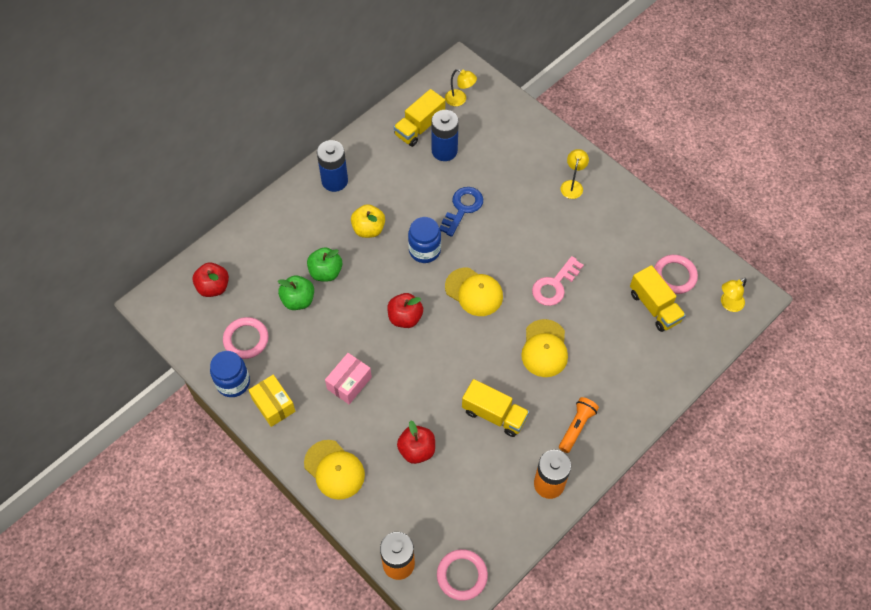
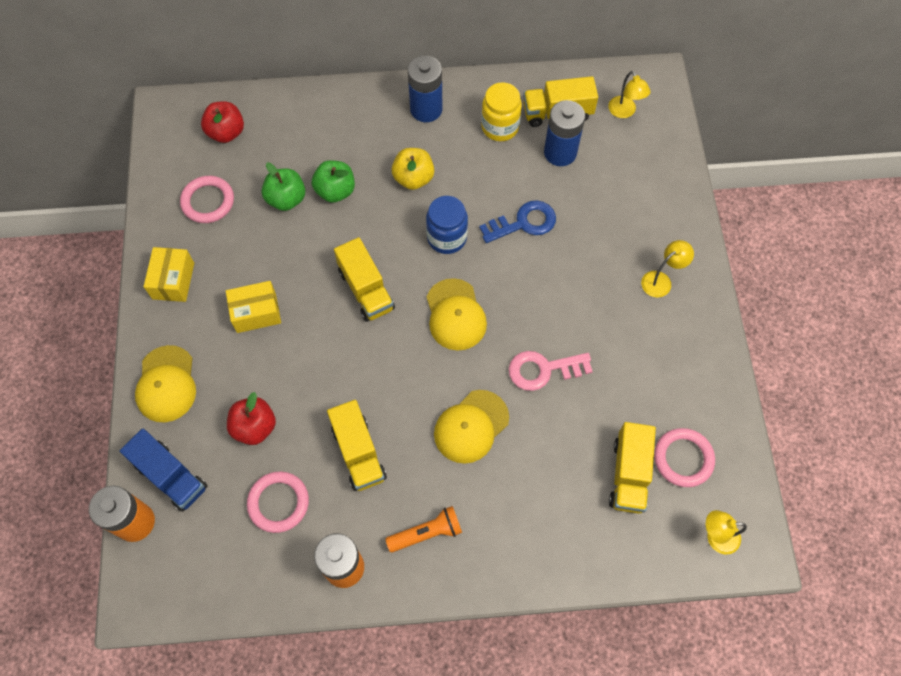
camera: 40 degrees right, 5 degrees up
(233, 382) = (160, 233): blue jar -> none
(349, 383) = (256, 313): pink box -> yellow box
(392, 160) = (500, 127): none -> yellow jar
(393, 520) = (171, 476): none -> blue truck
(405, 318) = (366, 290): red apple -> yellow truck
(462, 575) = (178, 585): pink ring -> pink ring (278, 503)

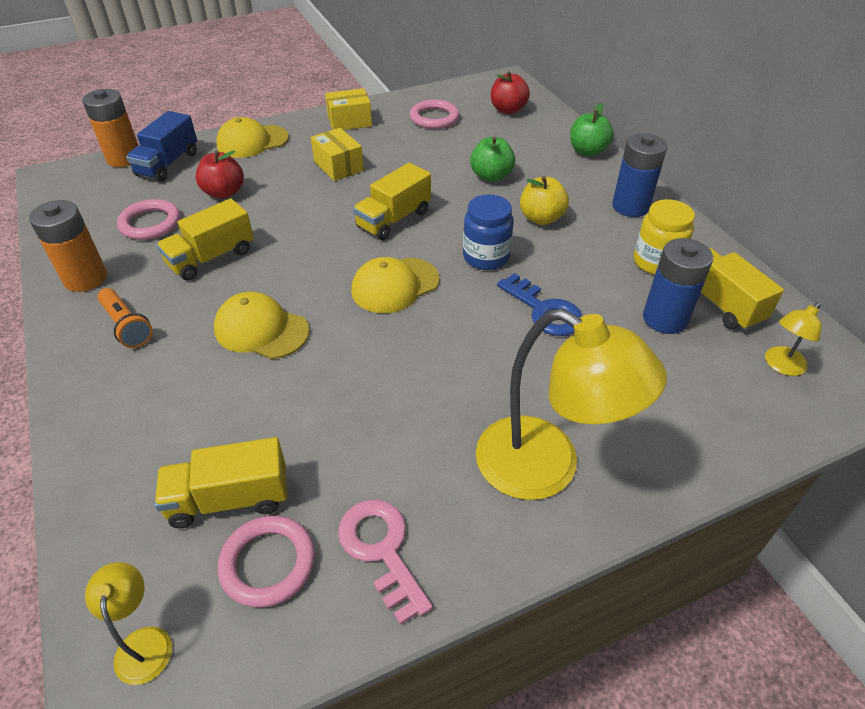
camera: 70 degrees right, 20 degrees down
(286, 199) = (463, 153): green apple -> green apple (587, 151)
(543, 370) = (355, 374): pink key -> pink key (381, 550)
(661, 280) = (546, 468): yellow lamp -> yellow lamp, size x2.22

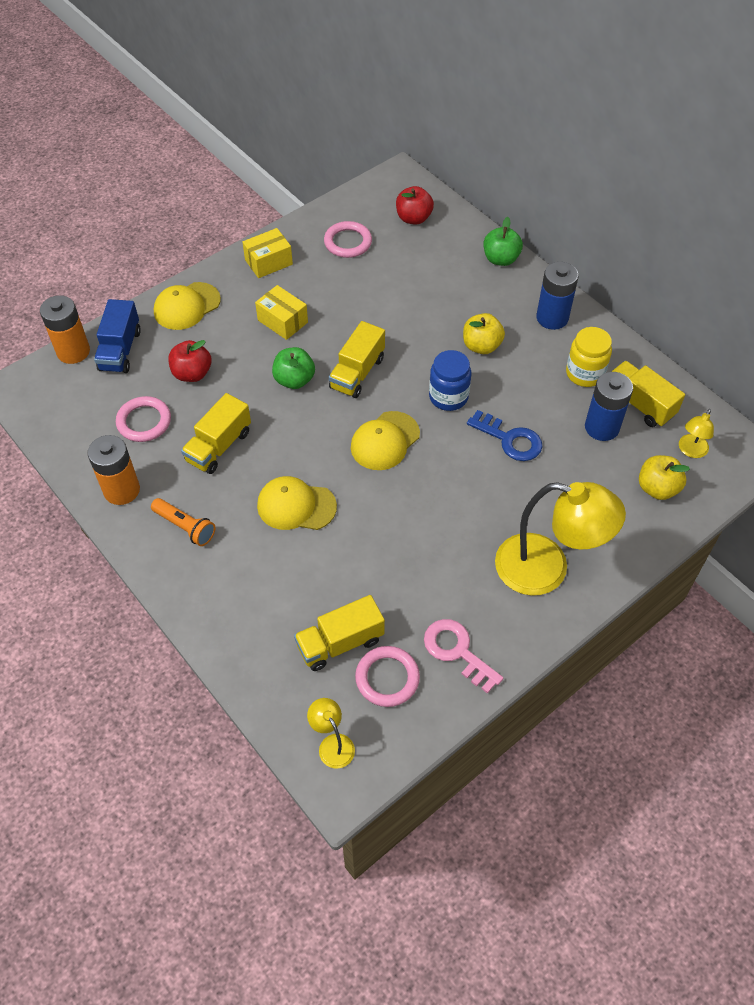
camera: 15 degrees left, 10 degrees up
(491, 176) = (424, 306): green apple -> green apple (294, 380)
(727, 400) = (657, 488): none -> yellow apple

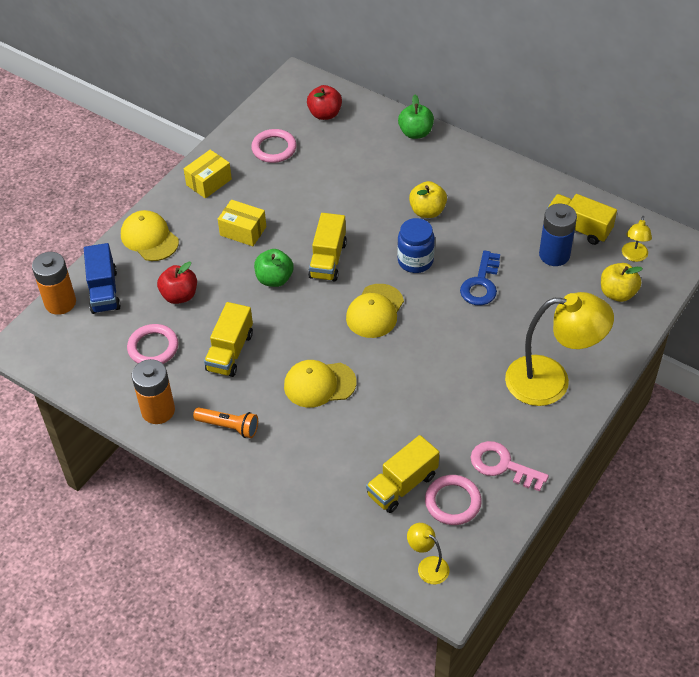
camera: 15 degrees left, 5 degrees down
(187, 306) = (149, 238): yellow cap -> yellow cap turned 105 degrees clockwise
(510, 439) = (481, 284): blue key -> blue key turned 90 degrees clockwise
(552, 318) = (479, 173): blue battery -> none
(585, 373) = (524, 213): yellow jar -> none

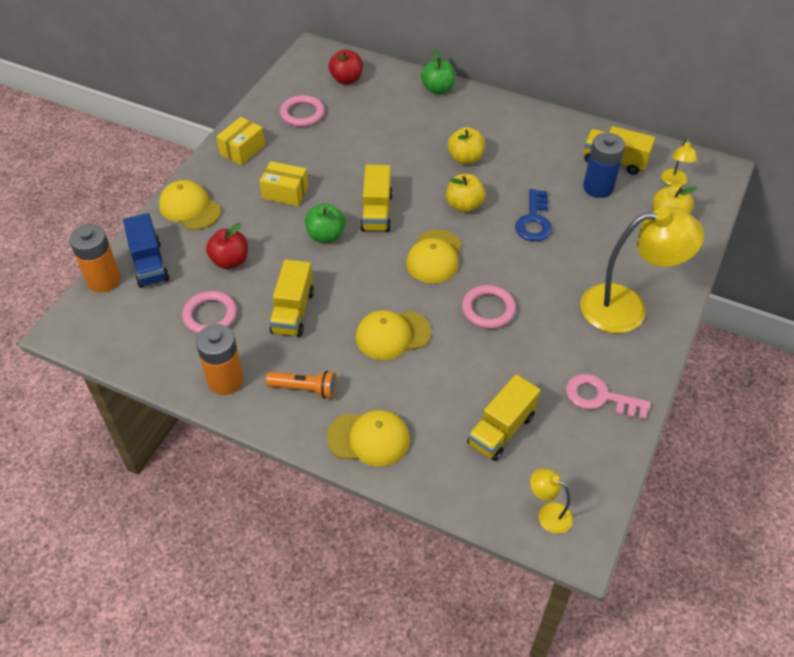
camera: 10 degrees left, 0 degrees up
(279, 479) = (369, 439): none -> yellow cap
(415, 261) = (464, 205): blue jar -> yellow apple
(453, 502) = (558, 441): pink ring -> pink ring (488, 309)

